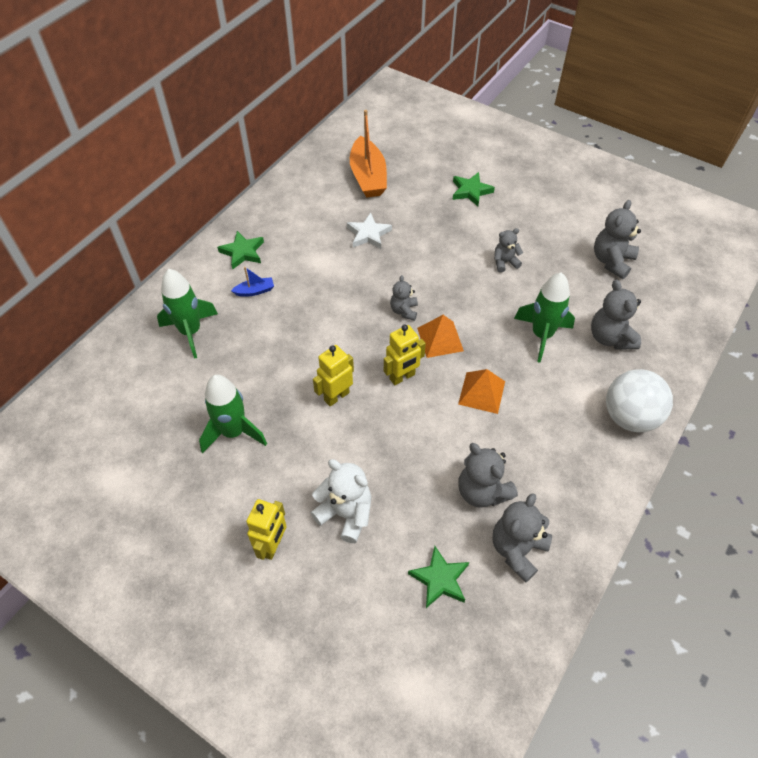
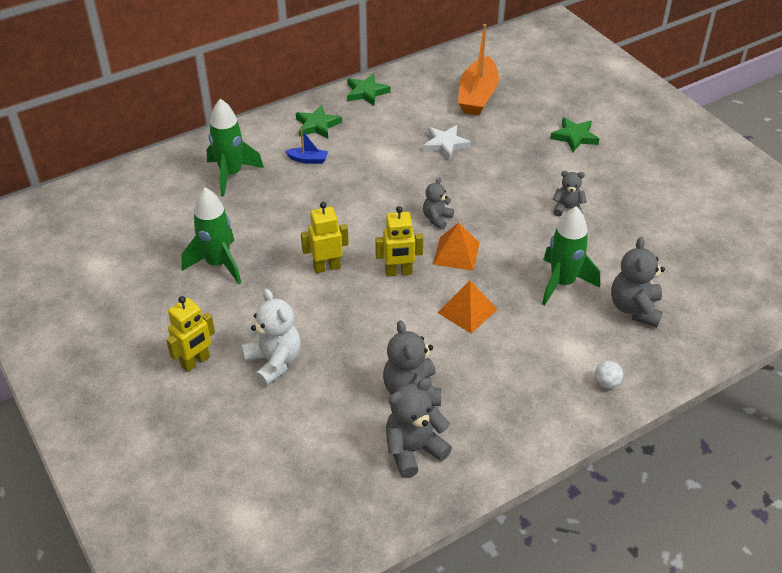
camera: 25 degrees right, 10 degrees down
(440, 579) = (325, 444): green star -> green star (366, 92)
(612, 261) = (685, 242): grey teddy bear -> none
(629, 417) = (606, 383): white ball -> white ball, size x0.41

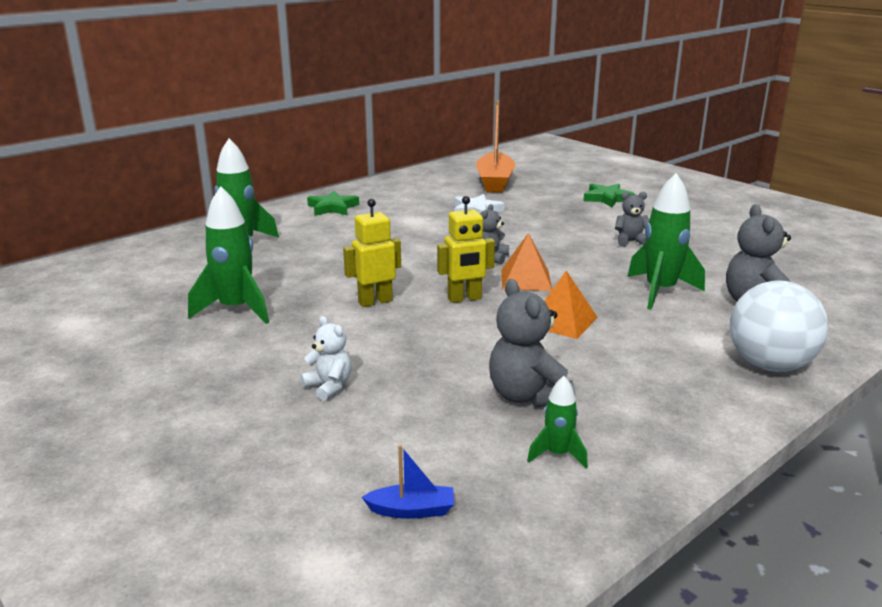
camera: 10 degrees left, 20 degrees down
(195, 362) = (217, 397): yellow robot -> none
(274, 362) = (329, 386): white teddy bear -> white teddy bear, size x0.61
(308, 159) = (329, 229): blue boat -> blue boat (412, 510)
(366, 92) = (379, 186): green star -> none
(413, 450) = (557, 454): grey teddy bear -> green rocket
(606, 383) = (769, 365): white ball -> white ball, size x2.46

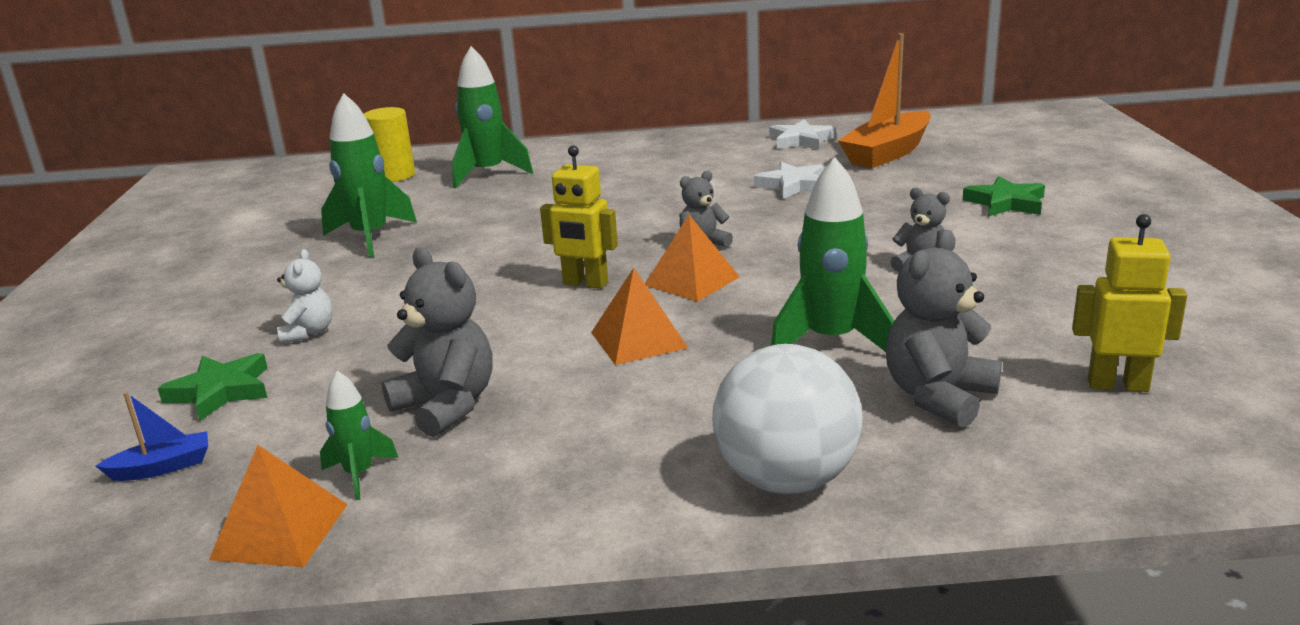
camera: 40 degrees right, 0 degrees up
(157, 261) = (394, 175): none -> yellow cylinder
(332, 207) = (641, 152): green star -> green star (220, 391)
(375, 301) = (495, 262): yellow robot -> yellow robot (1117, 385)
(412, 510) = (162, 467): blue boat -> blue boat turned 60 degrees counterclockwise
(428, 182) = (801, 140): none -> white star
(527, 396) = (447, 406): grey teddy bear -> grey teddy bear turned 120 degrees clockwise
(579, 506) = (280, 531): none -> orange pyramid

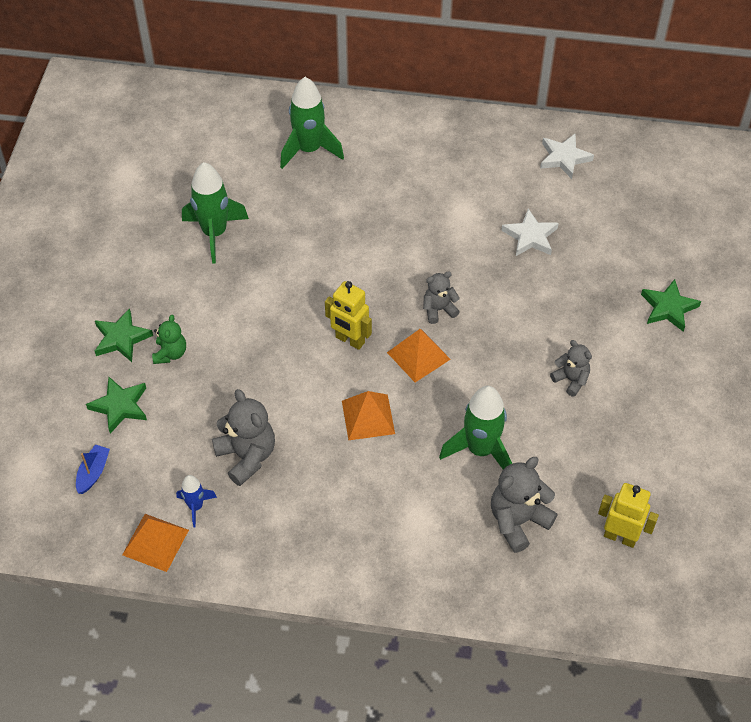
camera: 10 degrees right, 30 degrees up
(162, 467) = (93, 473): blue boat -> blue boat turned 60 degrees counterclockwise
(229, 331) = (121, 338): none -> green star
(308, 332) = (170, 353): white teddy bear -> green teddy bear
(359, 474) = (196, 506): green rocket -> blue rocket
(394, 175) = (238, 132): yellow cylinder -> none
(786, 480) = (411, 569): white ball -> none
(887, 153) = (621, 201): orange boat -> none

